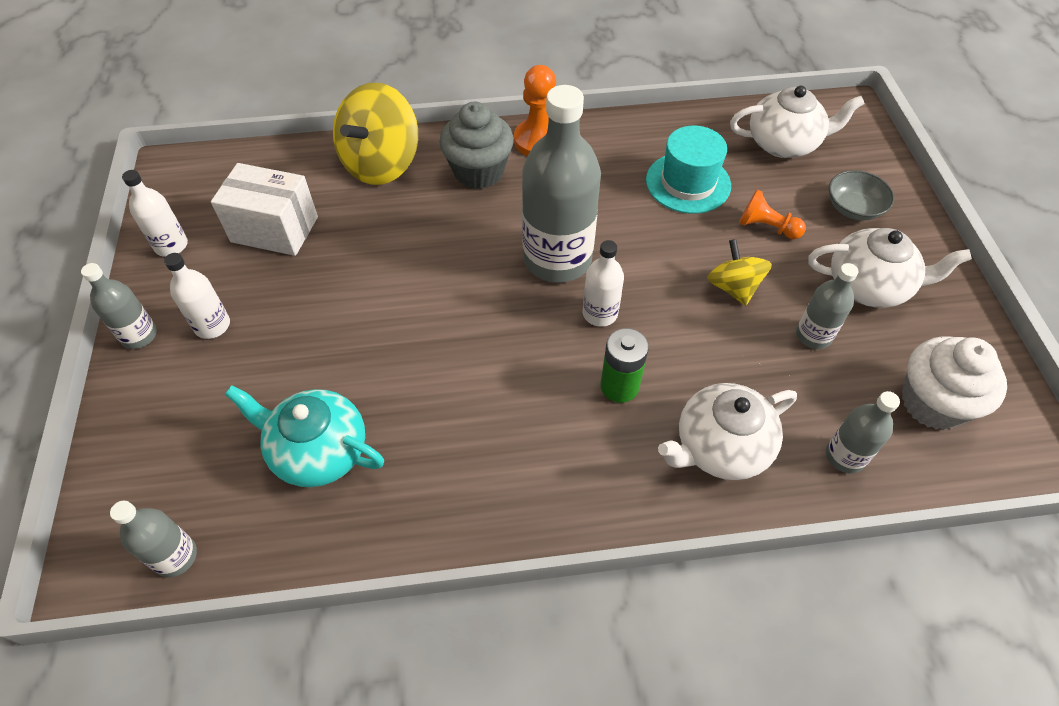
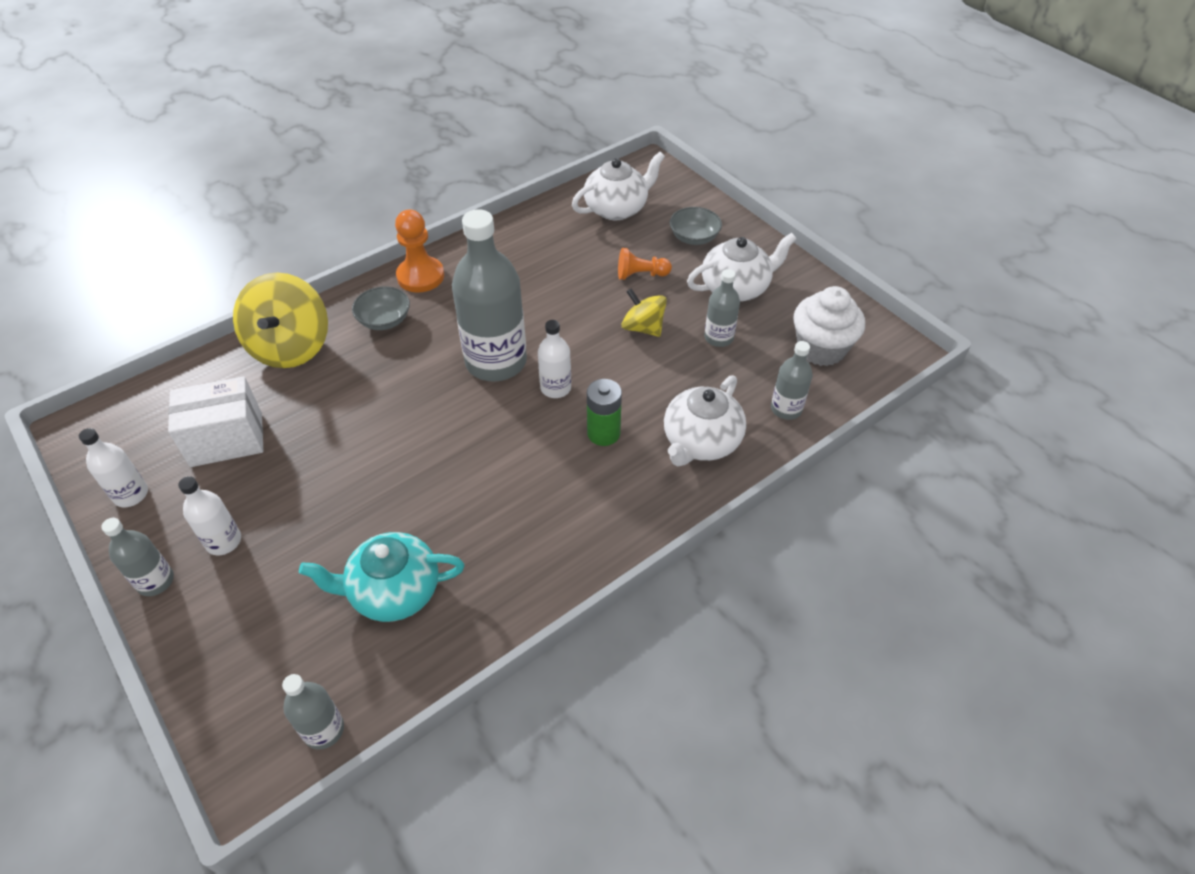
camera: 30 degrees left, 5 degrees down
(478, 171) = (384, 320): grey cupcake -> grey bowl
(688, 183) = (562, 264): turquoise hat -> none

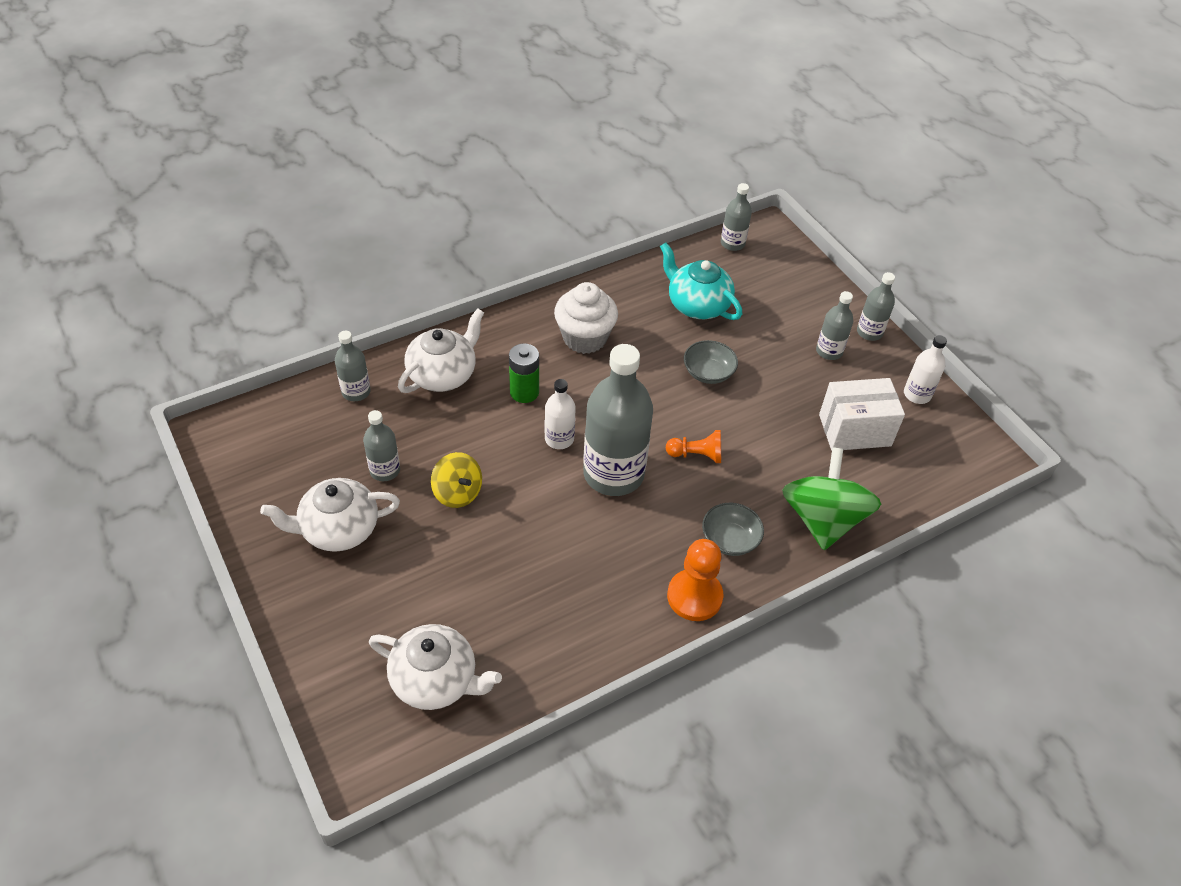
camera: 175 degrees left, 0 degrees up
(223, 541) = (829, 351): white bottle -> grey bottle
(291, 347) = (822, 519): yellow spinning top -> green spinning top
(393, 591) = (697, 305): turquoise teapot -> turquoise teapot turned 135 degrees counterclockwise
(617, 208) = (436, 680): white teapot -> white teapot turned 135 degrees counterclockwise
(641, 275) = (438, 563): orange pawn -> orange pawn (696, 455)
(694, 237) = (354, 613): grey bowl -> grey bowl (708, 373)
(821, 349) = (290, 444): white cupcake -> white cupcake (584, 338)

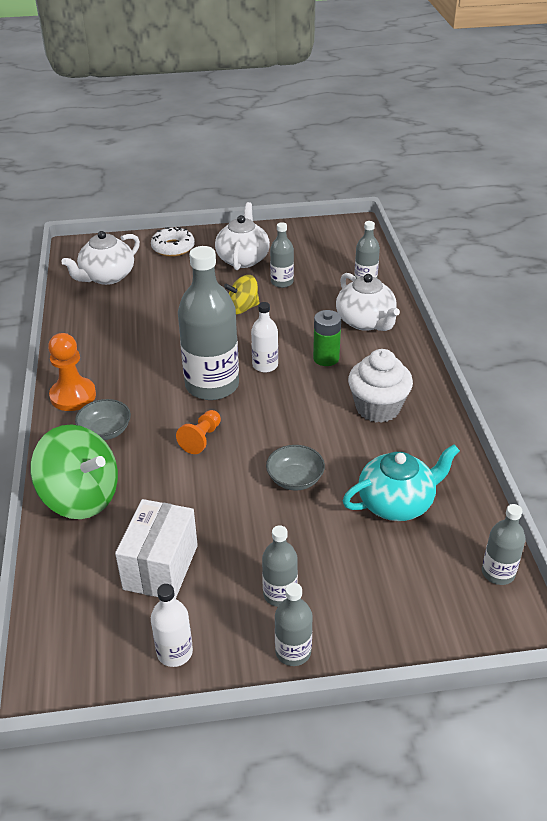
camera: 115 degrees right, 10 degrees down
(329, 626) = (173, 247): none -> white donut

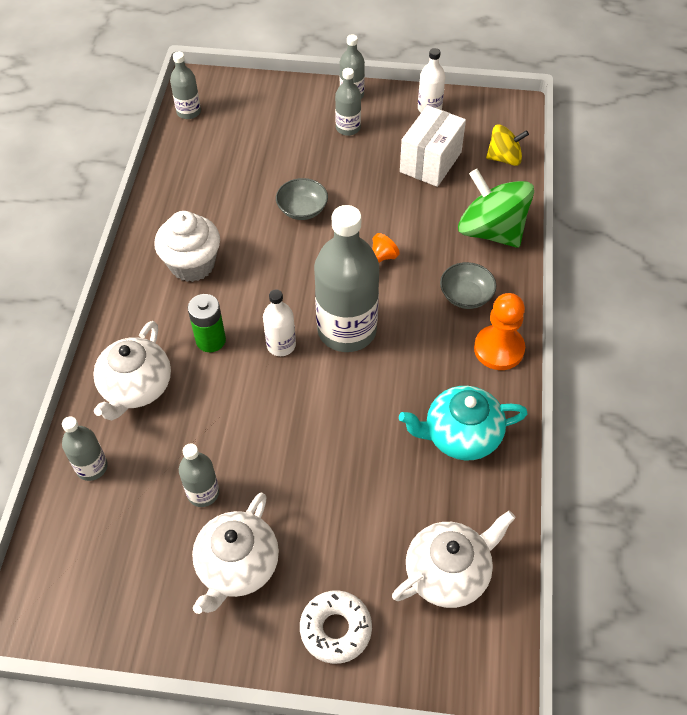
camera: 165 degrees left, 15 degrees up
(242, 308) = (274, 450): yellow spinning top -> yellow spinning top (504, 158)
(365, 322) = (136, 387): white teapot -> white teapot turned 150 degrees counterclockwise
(397, 503) = (229, 173): turquoise teapot -> turquoise teapot (460, 435)

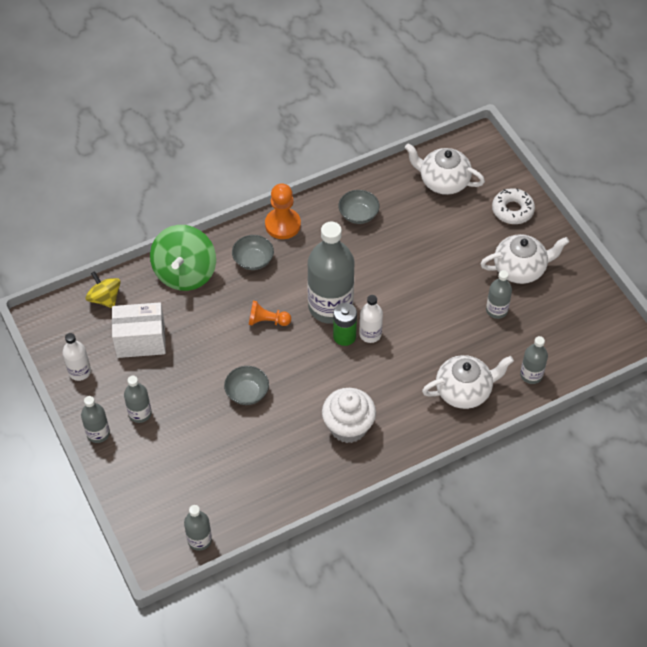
camera: 125 degrees left, 0 degrees up
(210, 340) = (398, 374): green battery -> green battery (344, 336)
(460, 435) = (358, 214): turquoise teapot -> grey bowl

